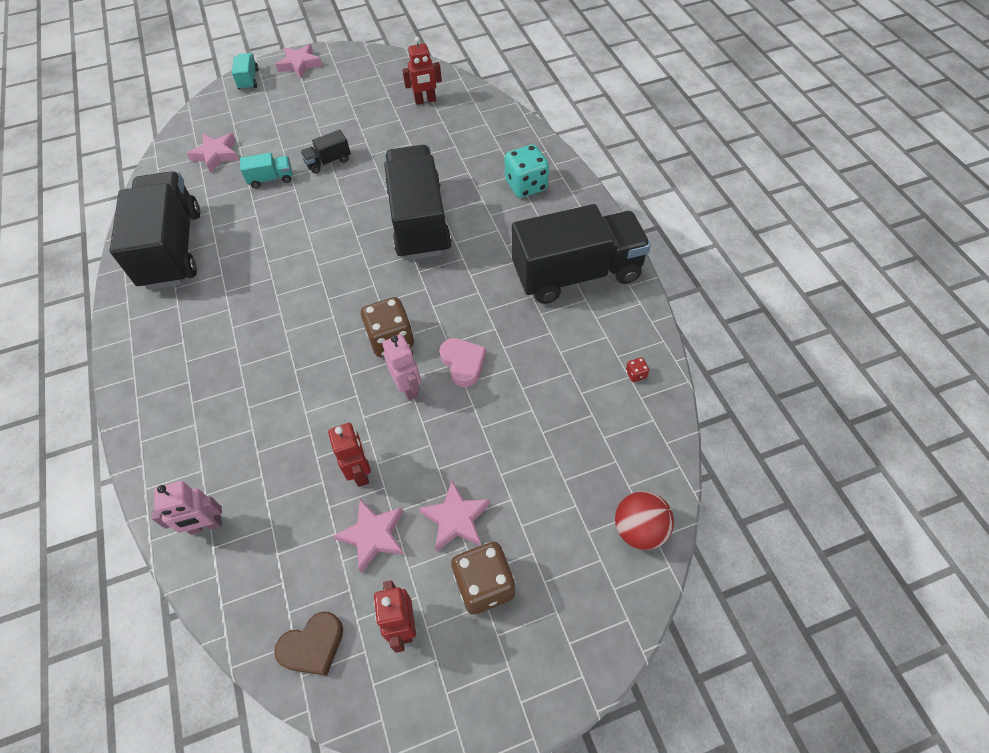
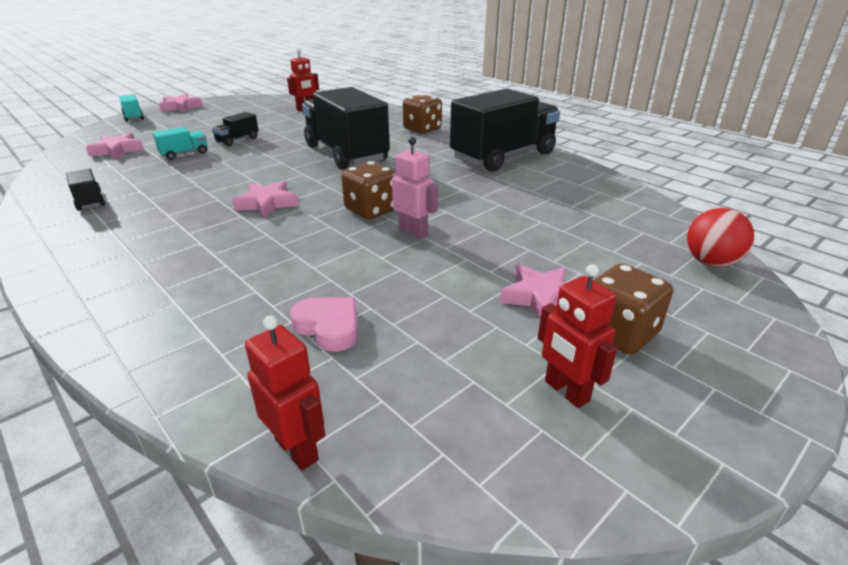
camera: 25 degrees left, 25 degrees down
(172, 249) = (89, 201): black truck -> black truck, size x0.41
(206, 526) = (238, 379): pink robot -> none
(313, 646) = (471, 447): brown heart -> none
(360, 472) = (409, 291): red robot -> red robot (297, 449)
(373, 536) = (464, 331): pink star -> pink star (267, 203)
(463, 363) = (453, 210): pink heart -> pink heart (329, 327)
(526, 185) = (422, 129): turquoise dice -> brown dice
(636, 374) = (603, 189): red dice -> none

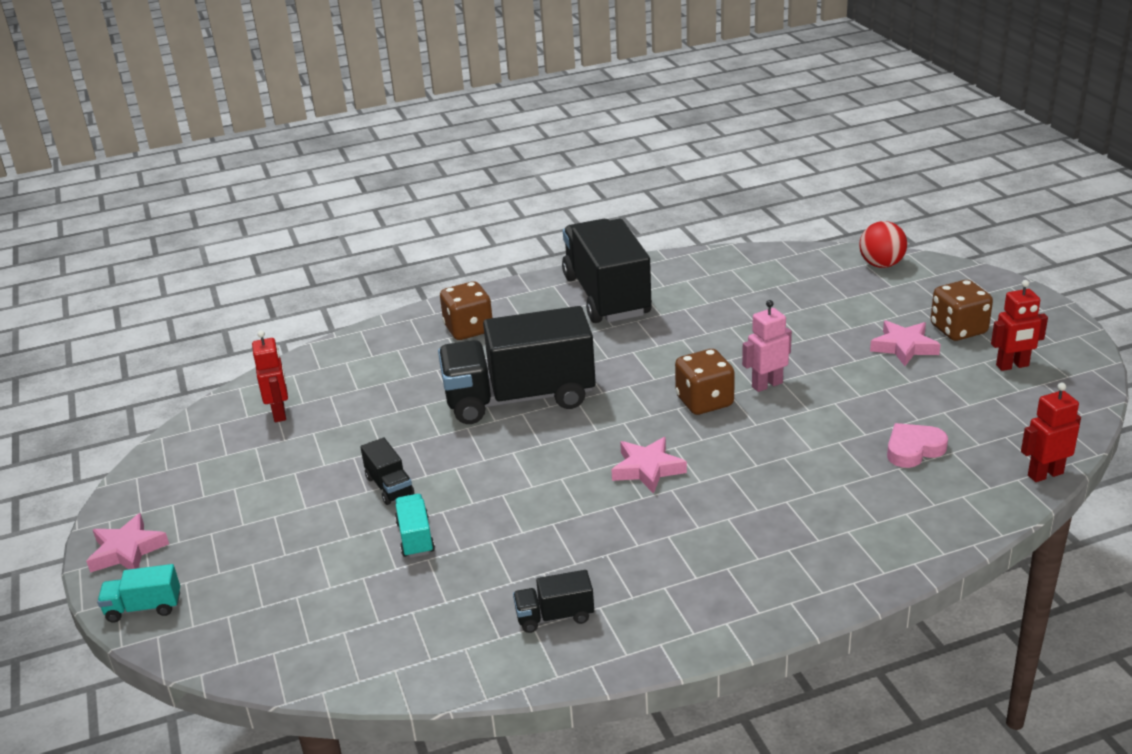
camera: 65 degrees left, 0 degrees up
(117, 150) = (342, 610): pink star -> none

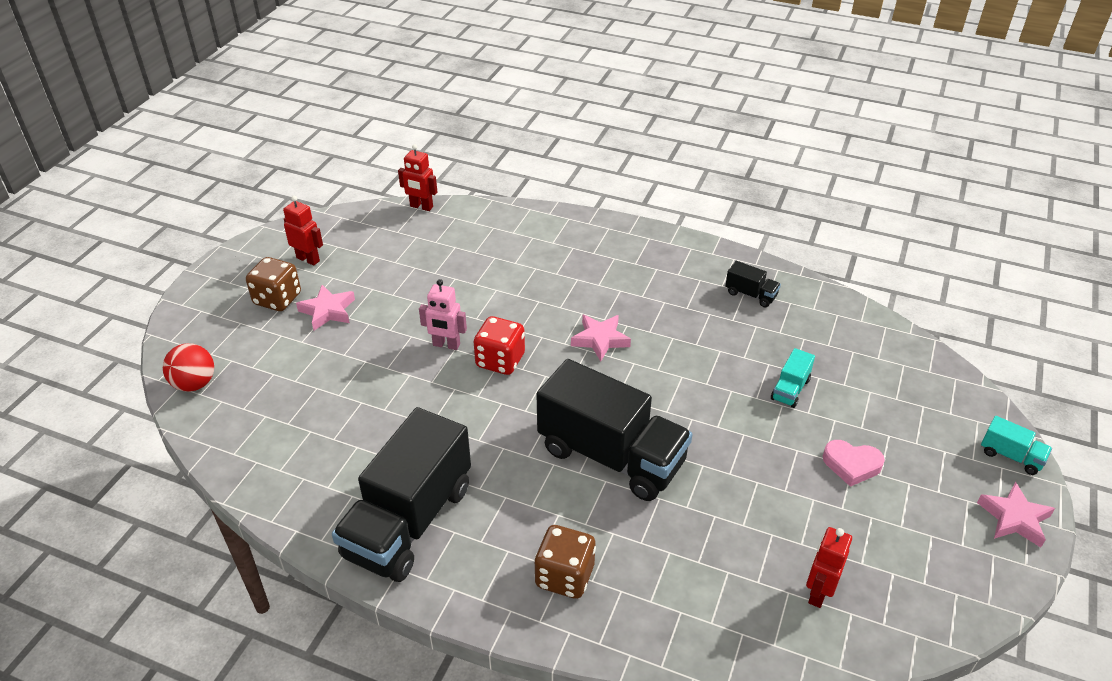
camera: 140 degrees left, 10 degrees up
(389, 486) = (777, 442): black truck -> none
(704, 402) = (500, 360): brown dice -> red dice
(913, 449) = (450, 255): pink heart -> pink heart (851, 465)

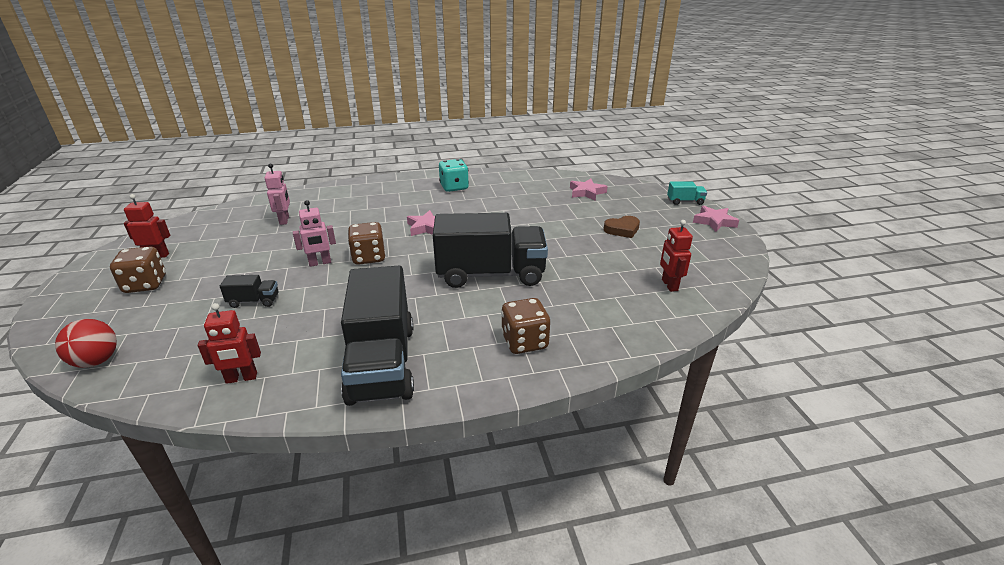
camera: 35 degrees left, 10 degrees down
(328, 311) = (201, 277): pink star -> pink star (586, 192)
(421, 207) = (235, 205): red robot -> red robot (241, 378)
(455, 255) = (284, 220): none -> pink robot
(500, 360) = (369, 257): red dice -> brown dice
(691, 278) = (454, 187): none -> turquoise dice
(750, 294) = (495, 184): black truck -> black truck (254, 301)
(790, 389) = (558, 212): turquoise truck -> none
(851, 465) = (622, 230): pink heart -> brown heart

